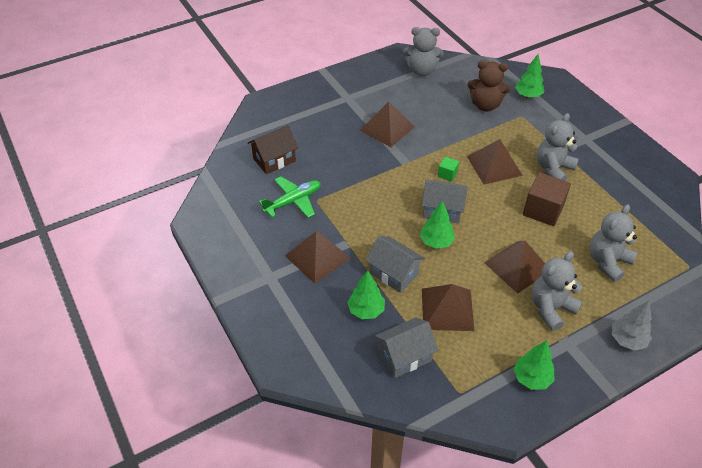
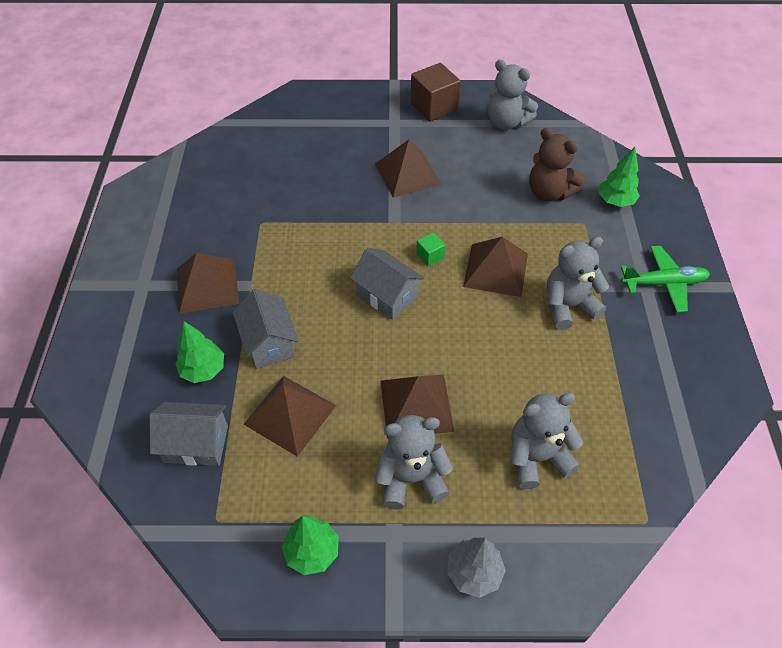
camera: 30 degrees right, 5 degrees up
(274, 160) = (257, 160): brown house -> none
(293, 201) = (237, 213): green plane -> green plane (664, 283)
(436, 242) = (347, 330): green tree -> none
(543, 210) = (509, 351): brown cube -> brown cube (434, 107)

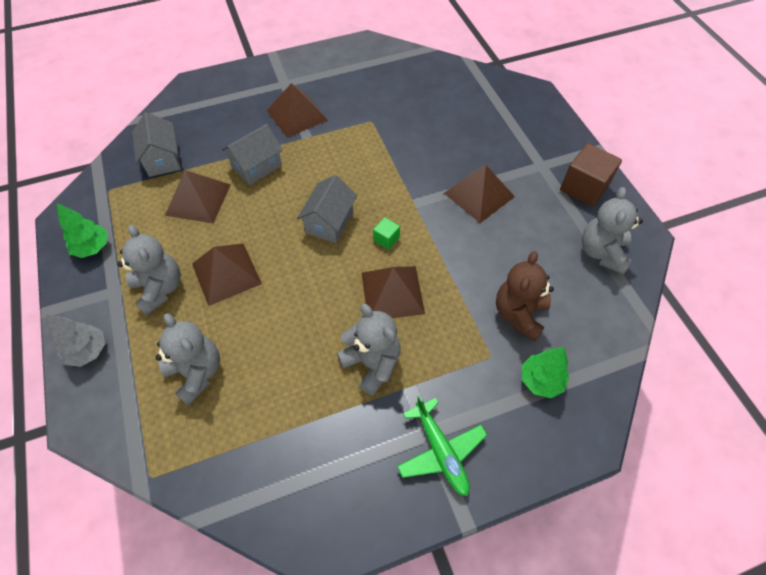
camera: 70 degrees right, 5 degrees up
(203, 370) = (222, 140): green tree -> none

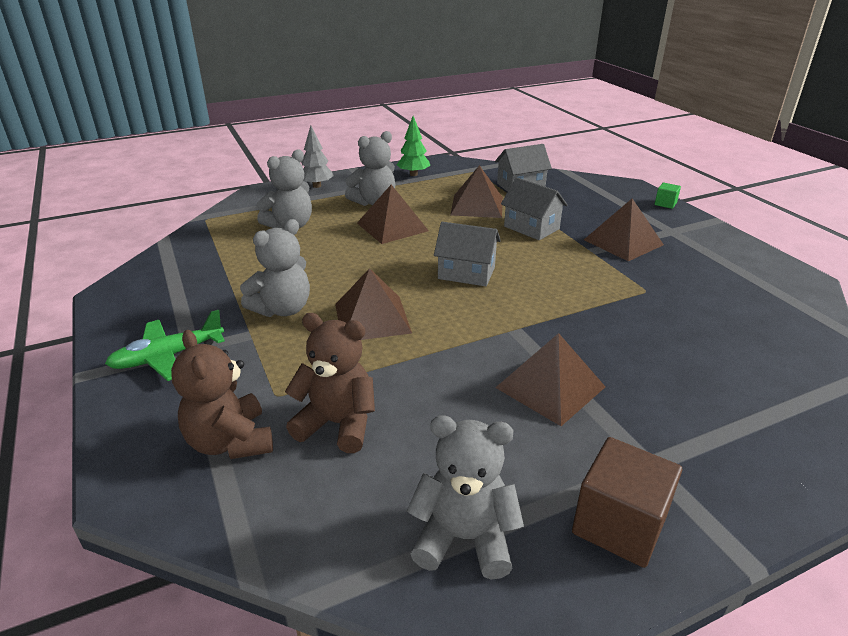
camera: 85 degrees right, 25 degrees down
(386, 239) = (450, 311): green cube -> green cube (665, 204)
(541, 380) = (230, 442): green tree -> brown teddy bear

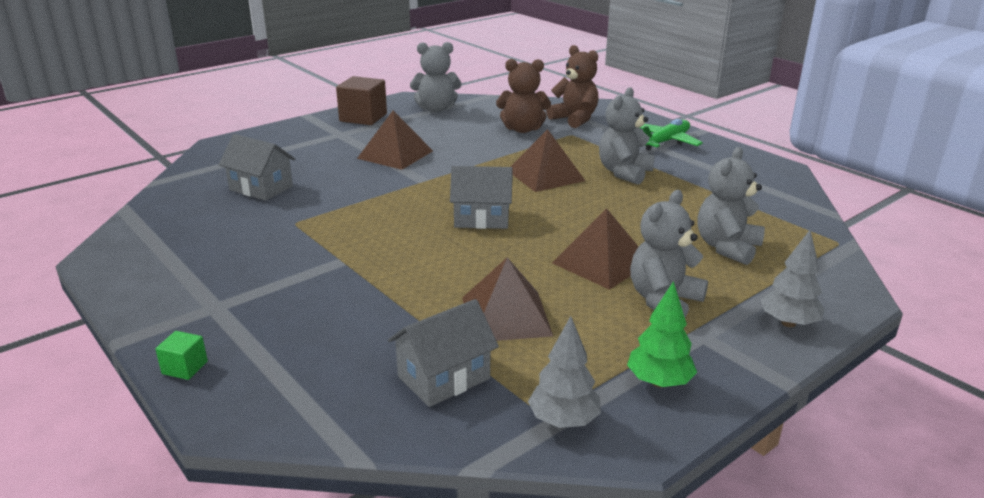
camera: 165 degrees right, 5 degrees down
(468, 169) = (564, 420): none -> grey tree
(531, 228) = (417, 285): grey house -> grey house (261, 188)
(623, 242) = (295, 278): brown pyramid -> none

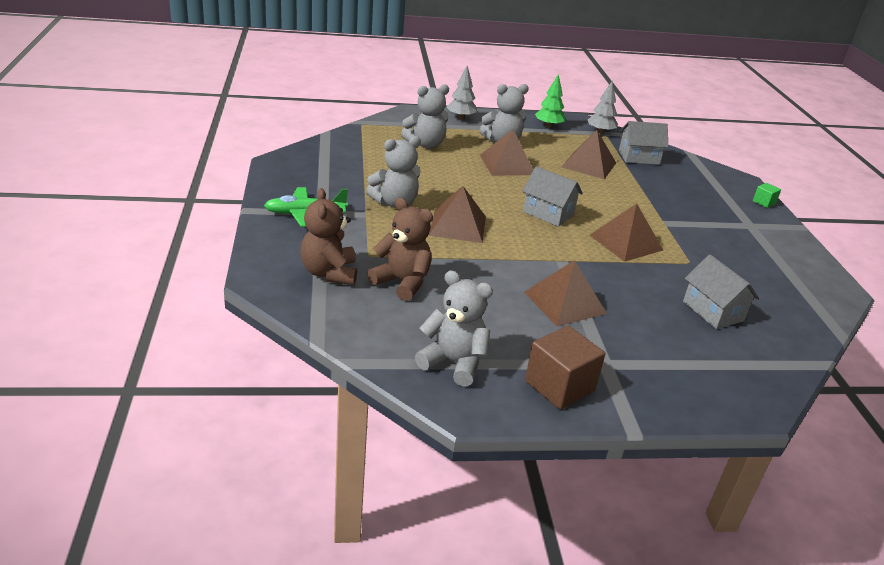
camera: 150 degrees left, 5 degrees up
(375, 219) = (626, 242): none -> brown pyramid

